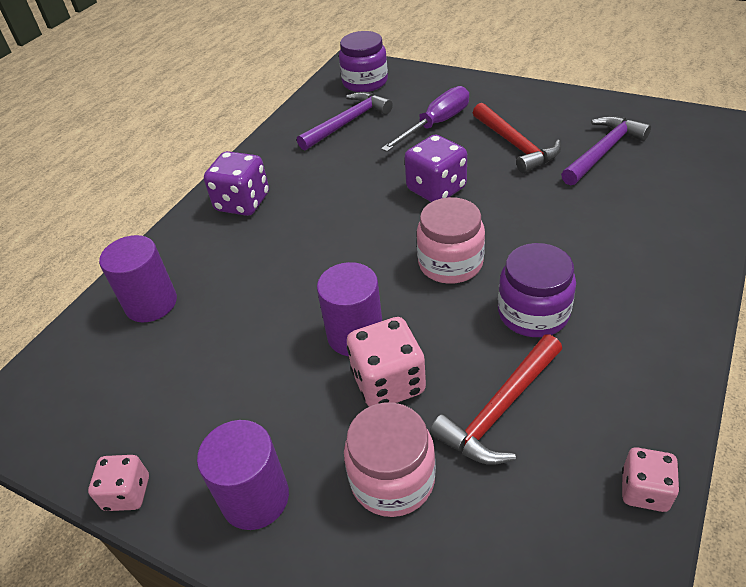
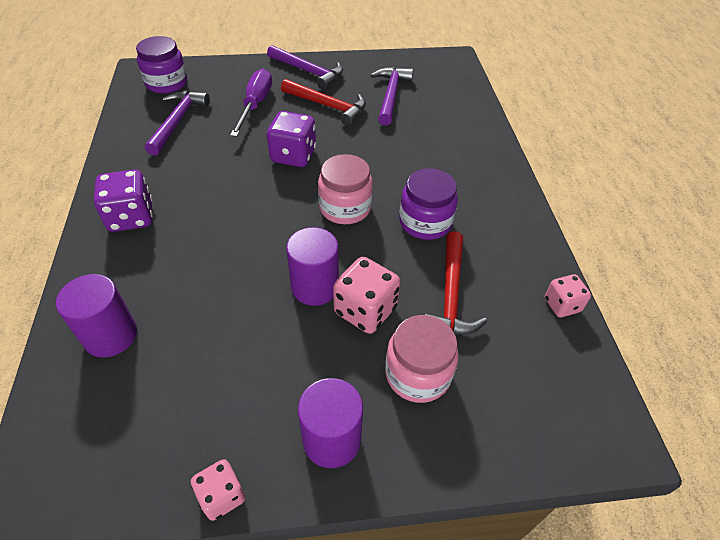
camera: 40 degrees left, 5 degrees up
(521, 101) = (308, 72): none -> purple hammer

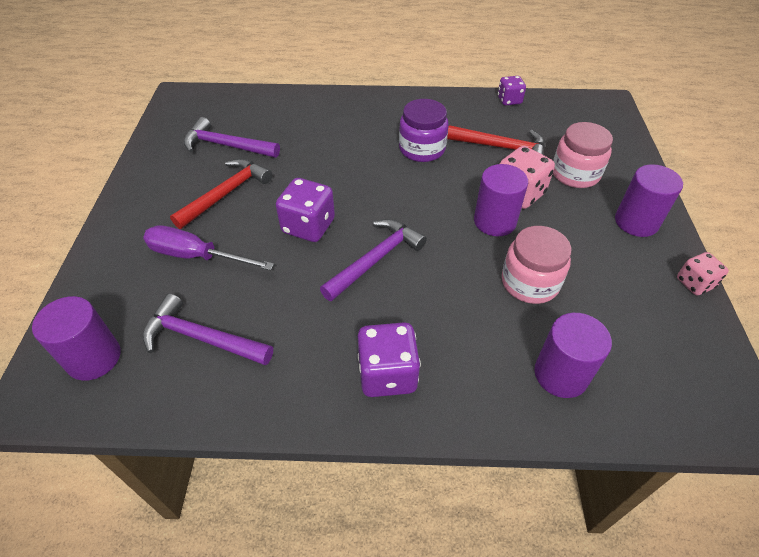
camera: 80 degrees left, 0 degrees up
(166, 83) = (94, 358): purple jar -> purple cylinder
(308, 72) = (145, 205): purple hammer -> purple hammer (375, 259)
(345, 208) = (397, 194): pink jar -> pink jar (530, 282)
(562, 305) = (509, 100): pink dice -> purple dice

